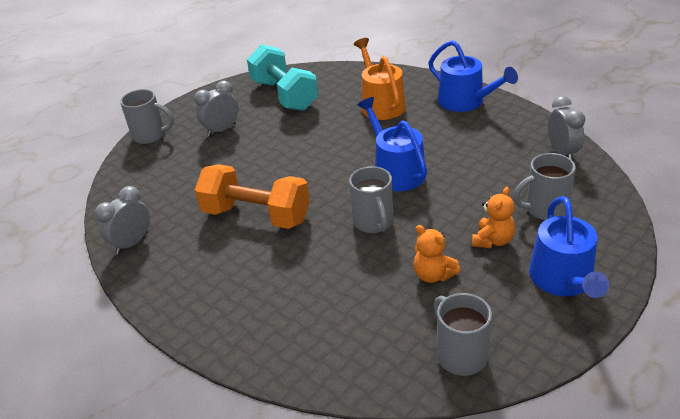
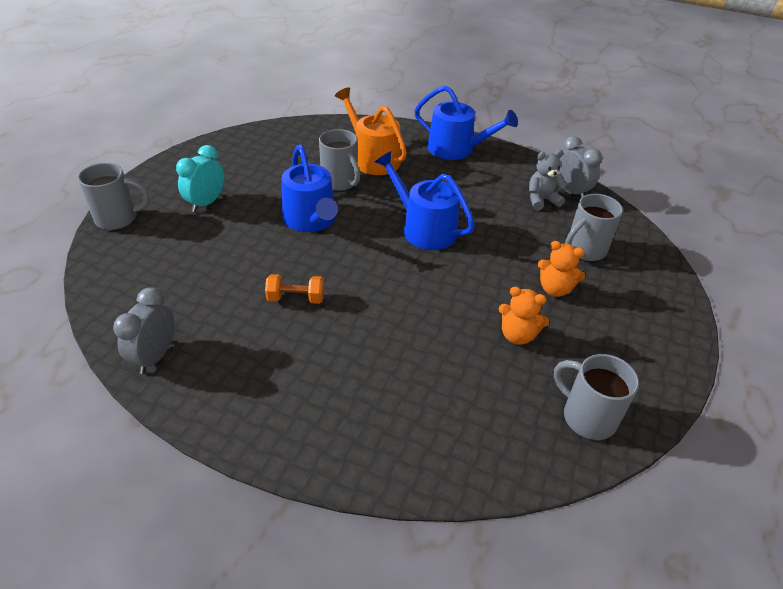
camera: 25 degrees left, 5 degrees up
(221, 130) = (206, 203): grey clock -> turquoise clock
(256, 215) = (296, 298): orange dumbbell -> orange dumbbell, size x0.46
(284, 95) = (262, 157): turquoise dumbbell -> none
(374, 222) = (429, 287): grey mug -> grey mug (340, 182)
(493, 240) = (554, 289): orange teddy bear -> orange teddy bear turned 105 degrees clockwise
(526, 157) = (541, 200): none -> grey teddy bear
(563, 280) = (638, 319): blue watering can -> blue watering can (311, 220)

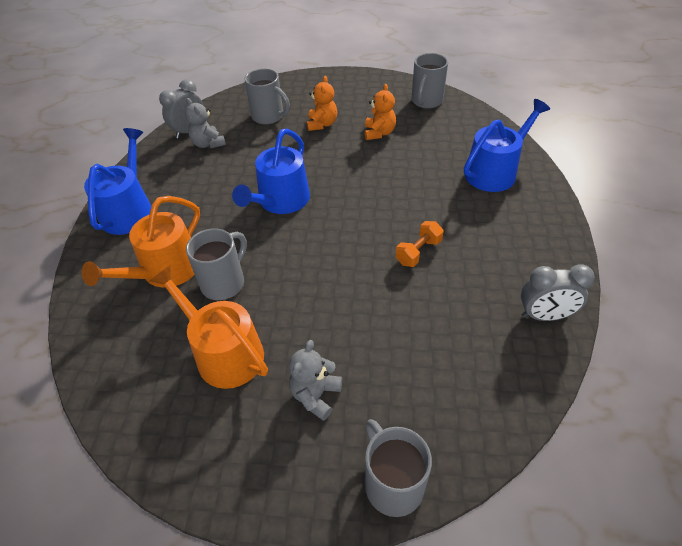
camera: 105 degrees left, 5 degrees up
(206, 203) = (315, 395): turquoise clock -> grey teddy bear
(274, 173) = (224, 353): none -> orange watering can
(296, 298) = (418, 252): orange dumbbell -> orange dumbbell turned 60 degrees clockwise
(311, 220) = (303, 282): blue watering can -> blue watering can (494, 172)

